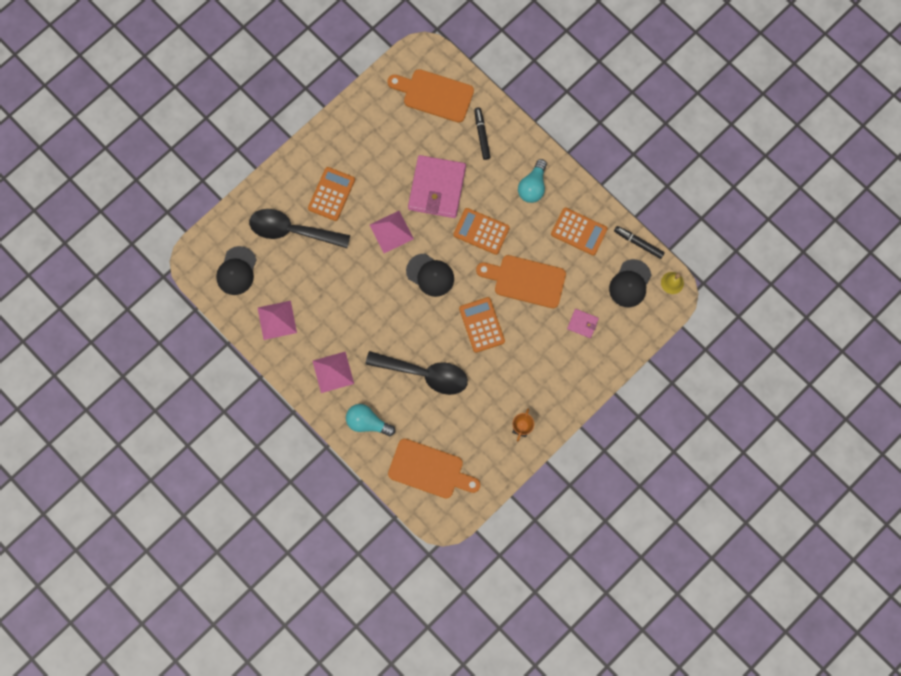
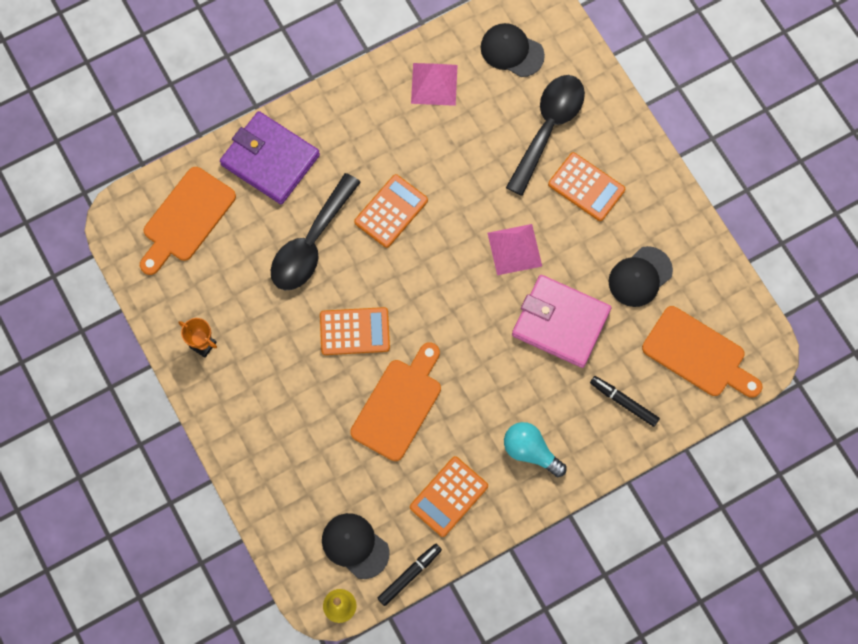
camera: 105 degrees right, 5 degrees down
(333, 372) = (347, 134): pink pyramid -> none
(367, 422) = (270, 160): turquoise light bulb -> purple wallet
(430, 275) = (441, 283): black cap -> black cap (640, 277)
(434, 95) = (698, 354): orange cutting board -> orange cutting board turned 90 degrees clockwise
(481, 135) = (623, 402): black marker -> black marker turned 150 degrees counterclockwise
(481, 231) = (484, 365): orange calculator -> orange calculator (391, 211)
(582, 324) = (317, 464): pink wallet -> none

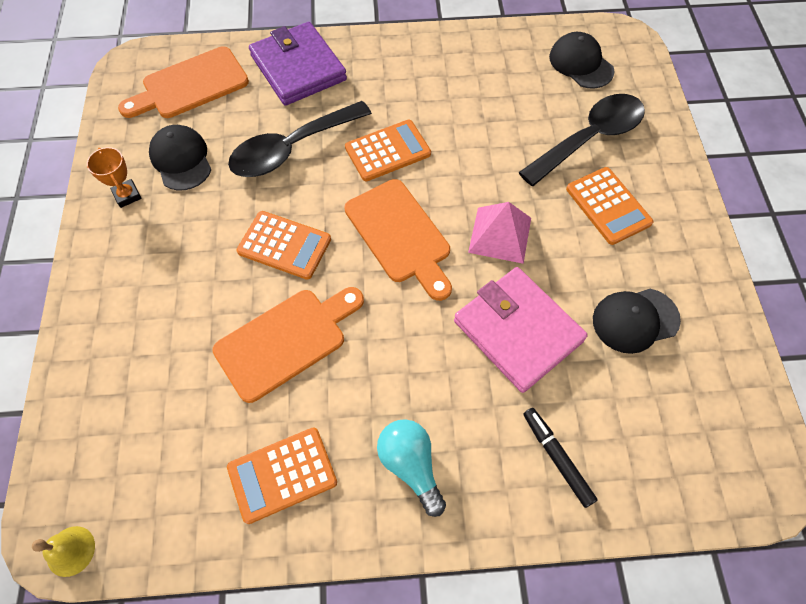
camera: 25 degrees right, 10 degrees down
(355, 545) = (138, 482): black cap -> black cap (181, 159)
(409, 575) = (177, 554): black marker -> none
(434, 84) = (490, 63): pink pyramid -> none
(698, 354) = (677, 441): orange cutting board -> orange cutting board (400, 235)

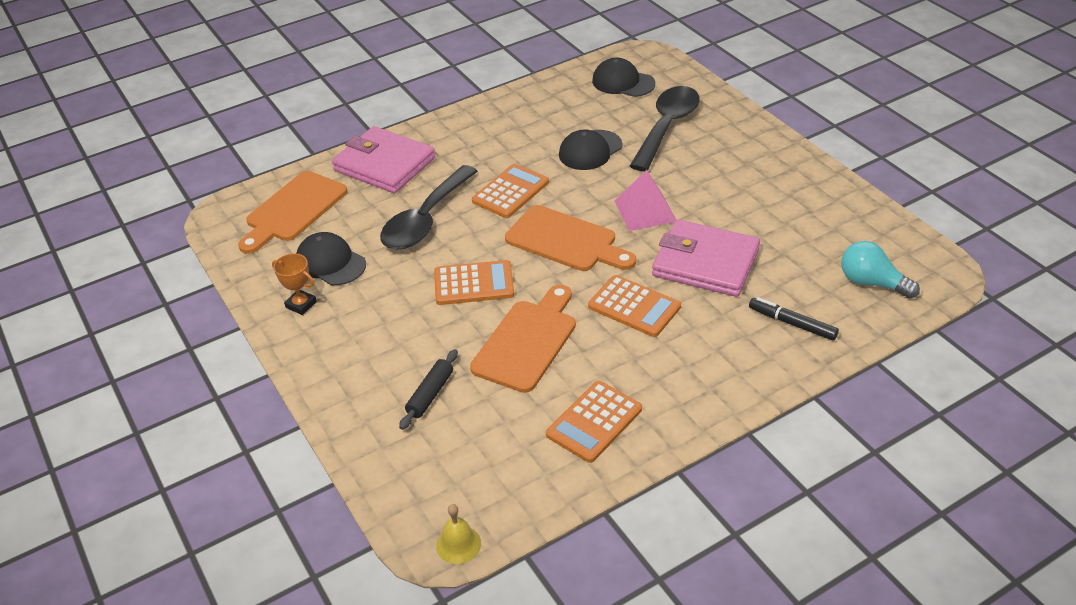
camera: 25 degrees left, 20 degrees down
(163, 357) = (430, 394): none -> black rolling pin
(298, 68) = (384, 164): purple wallet -> pink wallet
(411, 465) = (689, 373): turquoise light bulb -> turquoise light bulb (872, 283)
(608, 206) = (713, 163): orange calculator -> orange calculator (634, 307)
(635, 320) = (785, 223): black cap -> black cap (590, 150)

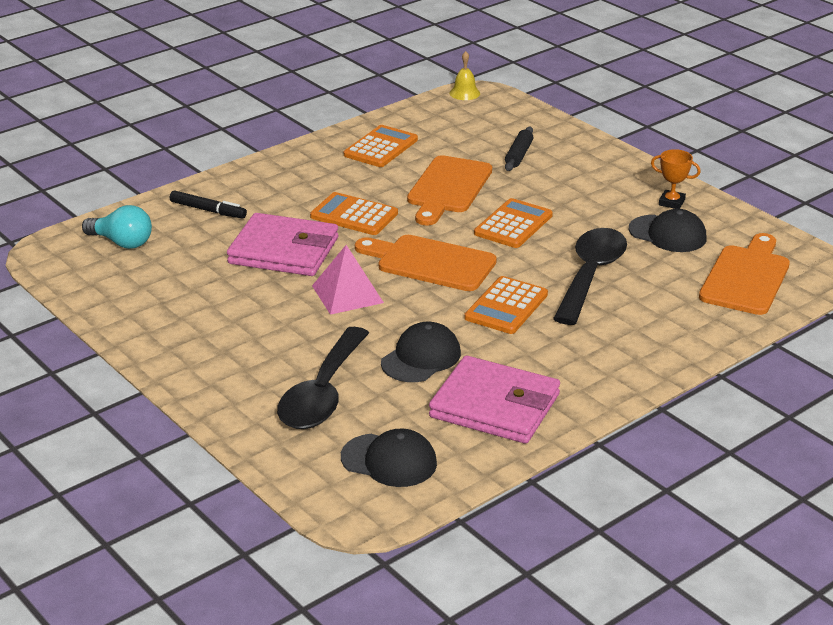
camera: 170 degrees right, 10 degrees down
(384, 164) = (674, 330): pink wallet -> pink wallet (495, 406)
(474, 284) = (513, 224): orange calculator -> orange calculator turned 135 degrees clockwise

